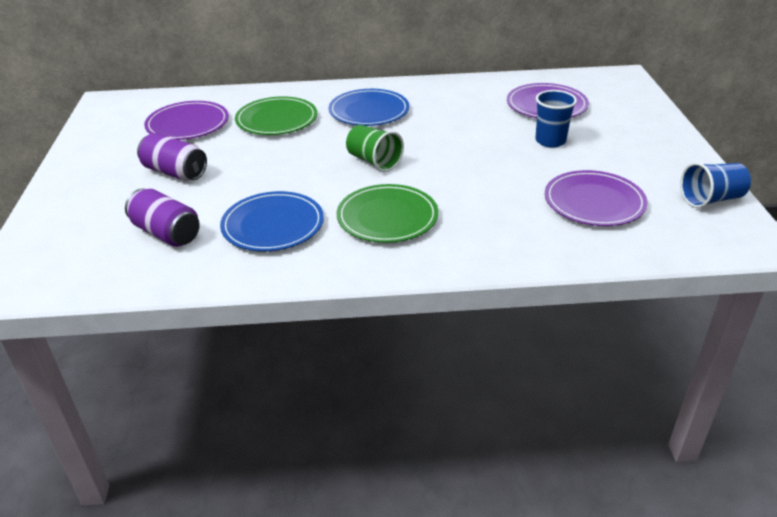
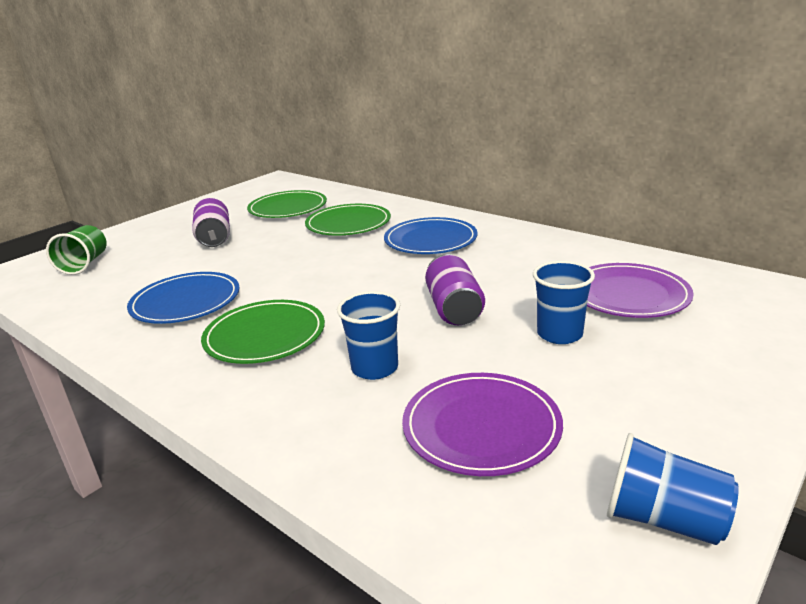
camera: 45 degrees right, 10 degrees down
(166, 233) = (126, 277): purple can -> purple can (454, 309)
(187, 124) = (288, 208): purple plate -> green plate
(374, 161) = (350, 283): green cup -> green cup (84, 264)
(492, 202) = (374, 368): none -> blue cup

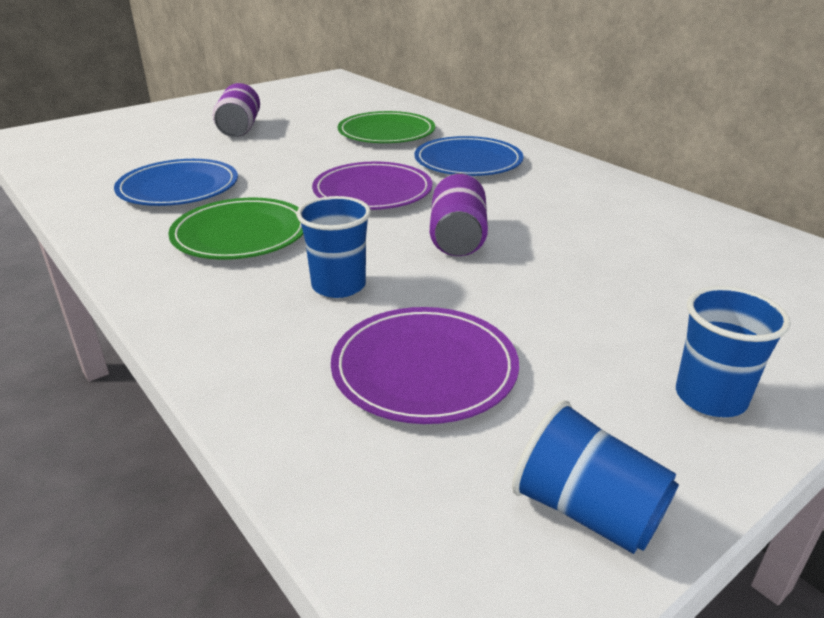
camera: 10 degrees right, 5 degrees up
(84, 264) = (100, 136): green cup -> none
(288, 208) = (330, 108): green plate -> none
(559, 334) = (565, 284): blue cup -> blue cup (710, 397)
(628, 295) = (671, 253): purple plate -> purple plate (372, 191)

